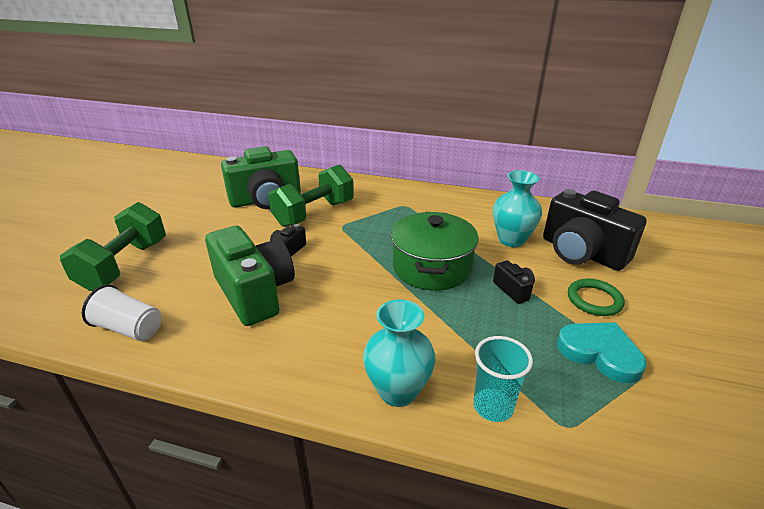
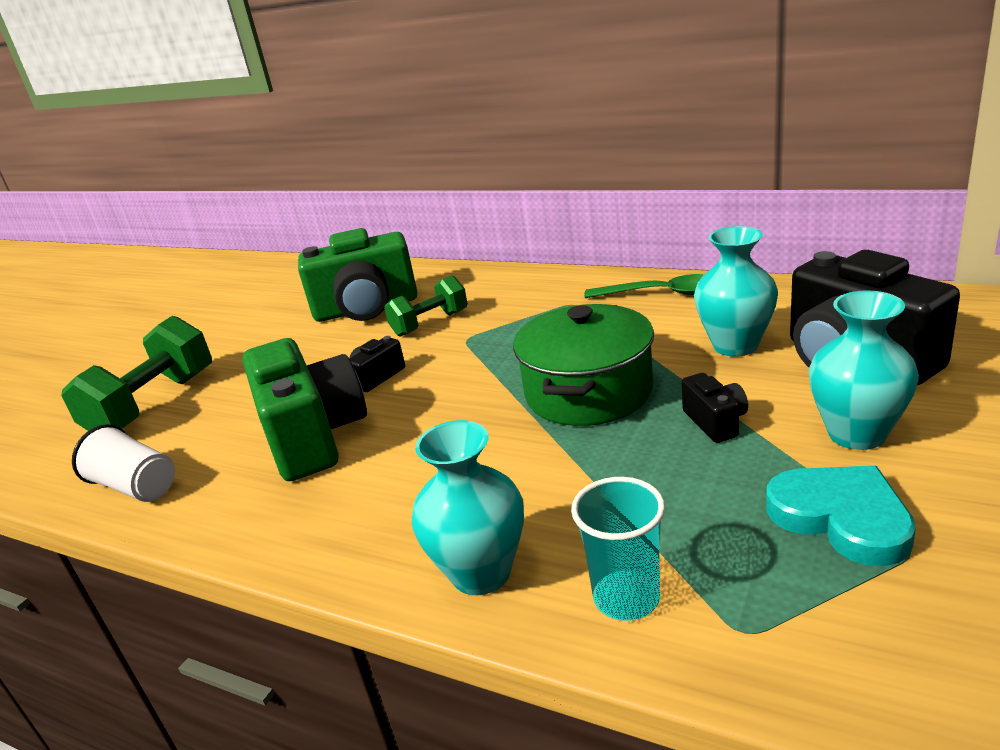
camera: 15 degrees right, 5 degrees down
(314, 213) = (430, 323): green dumbbell -> green dumbbell, size x0.62
(458, 202) = (661, 293): none -> green spoon
(594, 300) = (856, 434): green ring -> turquoise vase

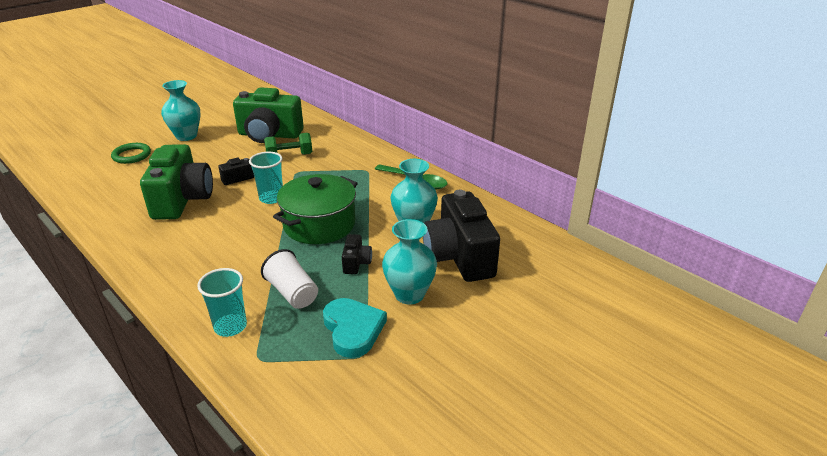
camera: 15 degrees right, 5 degrees up
(136, 486) = (93, 196): white cup -> white cup (292, 293)
(154, 405) = (131, 155): green dumbbell -> green ring
(466, 384) = (271, 198): none -> turquoise cup
(481, 573) = (187, 292): turquoise vase -> turquoise vase (186, 136)

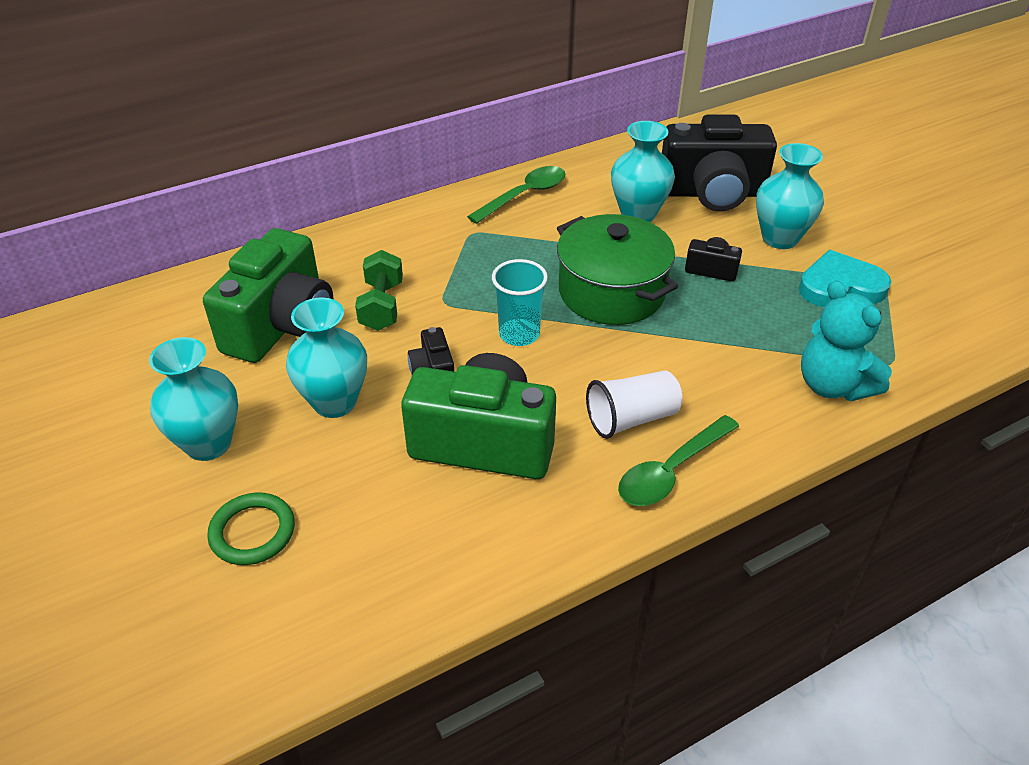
camera: 75 degrees left, 10 degrees up
(153, 261) = (671, 471): none -> green spoon
(213, 157) = (335, 402): none -> turquoise vase
(230, 326) = (833, 385): turquoise cup -> turquoise teddy bear
(292, 293) = (768, 328): white cup -> white cup (631, 418)

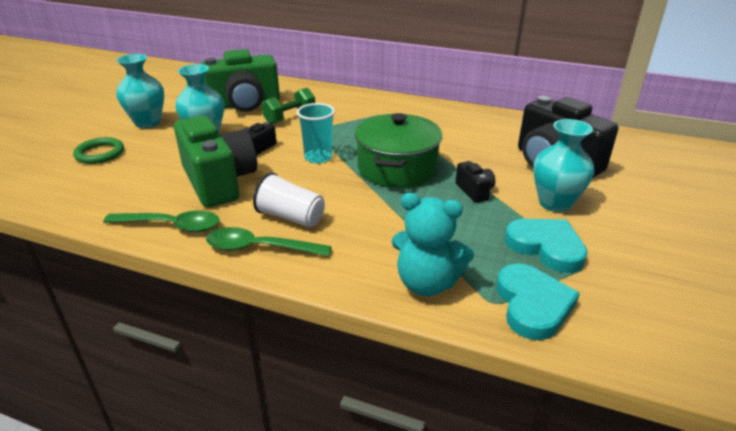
camera: 50 degrees right, 10 degrees down
(524, 195) = (439, 113): green spoon -> green spoon (171, 226)
(638, 214) = (485, 148): turquoise vase -> none
(833, 385) = (427, 283): turquoise teddy bear -> turquoise teddy bear turned 90 degrees counterclockwise
(910, 344) = (532, 305): none -> turquoise heart

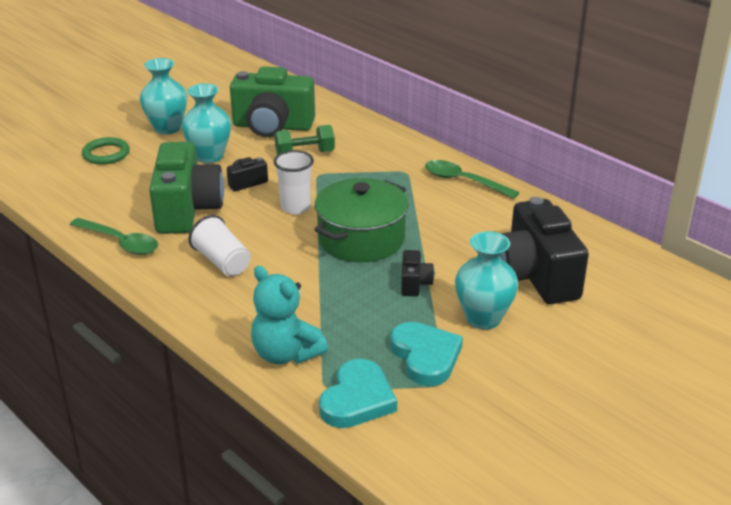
camera: 25 degrees right, 0 degrees up
(260, 248) = (175, 283): green spoon -> green spoon (463, 181)
(318, 157) = (295, 207): turquoise cup -> white cup

